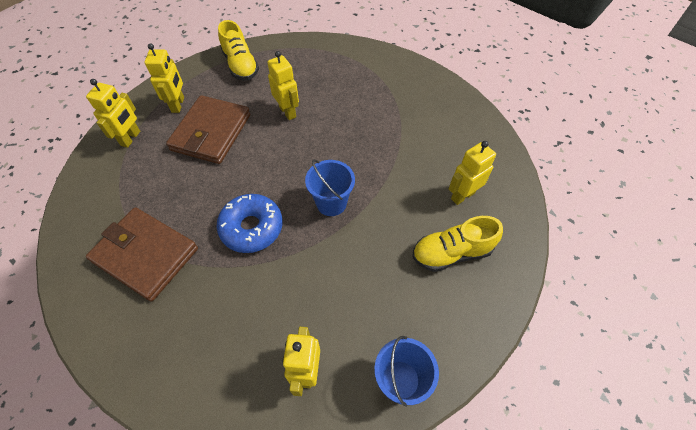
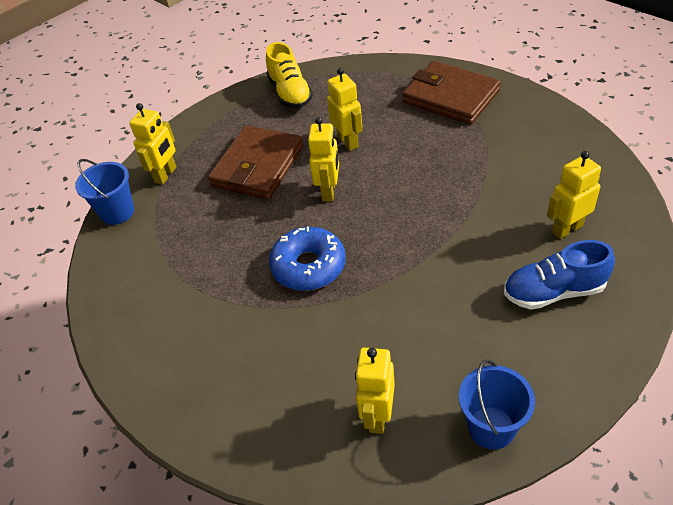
camera: 10 degrees right, 10 degrees down
(145, 255) = (187, 295): brown wallet -> brown wallet (450, 97)
(178, 105) = (218, 138): yellow robot -> yellow robot (329, 191)
(331, 203) = (403, 239): blue bucket -> blue bucket (117, 212)
(451, 253) = (553, 292): yellow shoe -> blue shoe

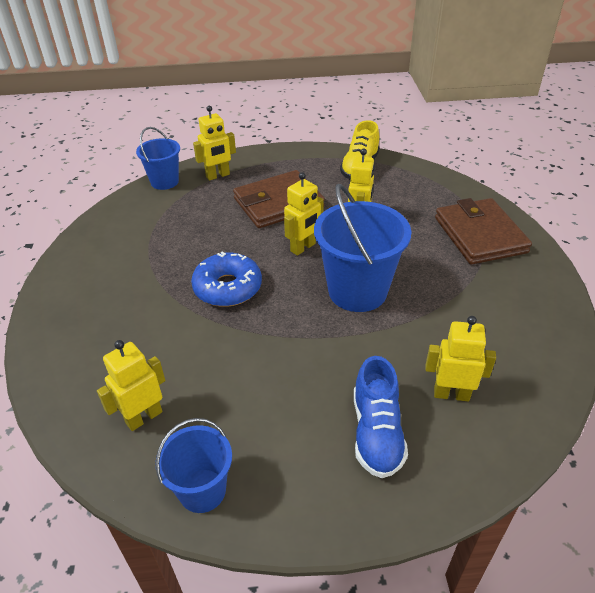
camera: 35 degrees right, 5 degrees down
(415, 198) = (357, 291): none -> blue bucket
(553, 292) = (376, 433): blue shoe -> blue shoe turned 120 degrees counterclockwise

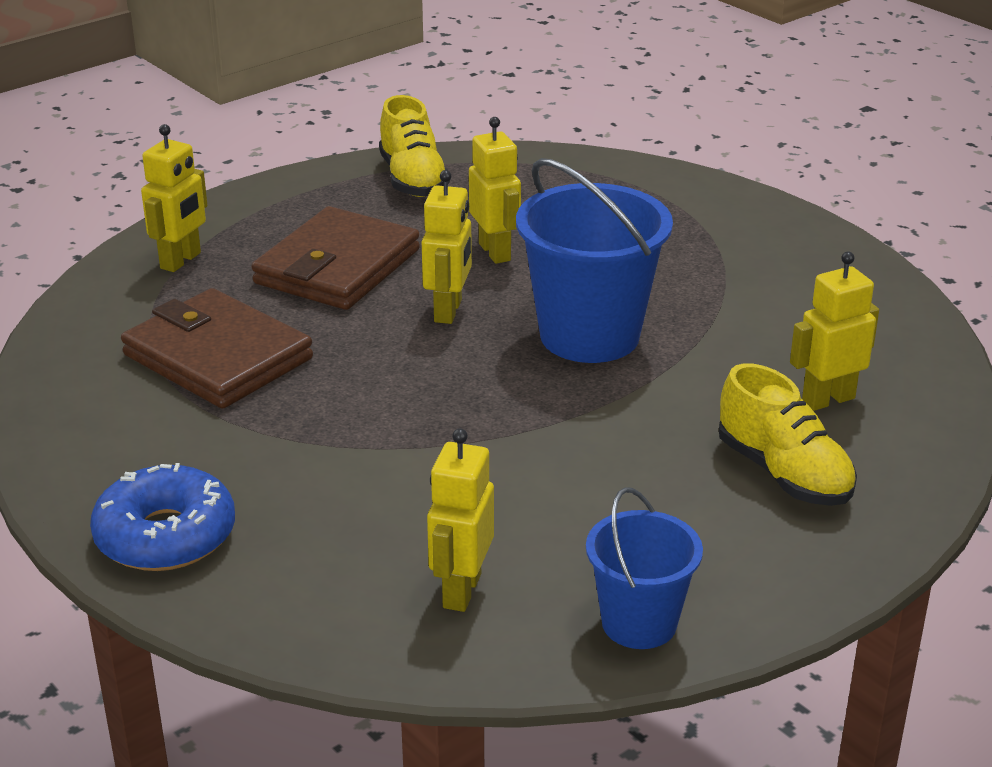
camera: 35 degrees left, 10 degrees down
(164, 182) = (90, 299): blue bucket -> none
(227, 288) = (393, 400): blue donut -> blue donut (165, 536)
(376, 433) = (784, 473): blue shoe -> yellow shoe
(479, 235) = (681, 214): brown wallet -> brown wallet (217, 357)

